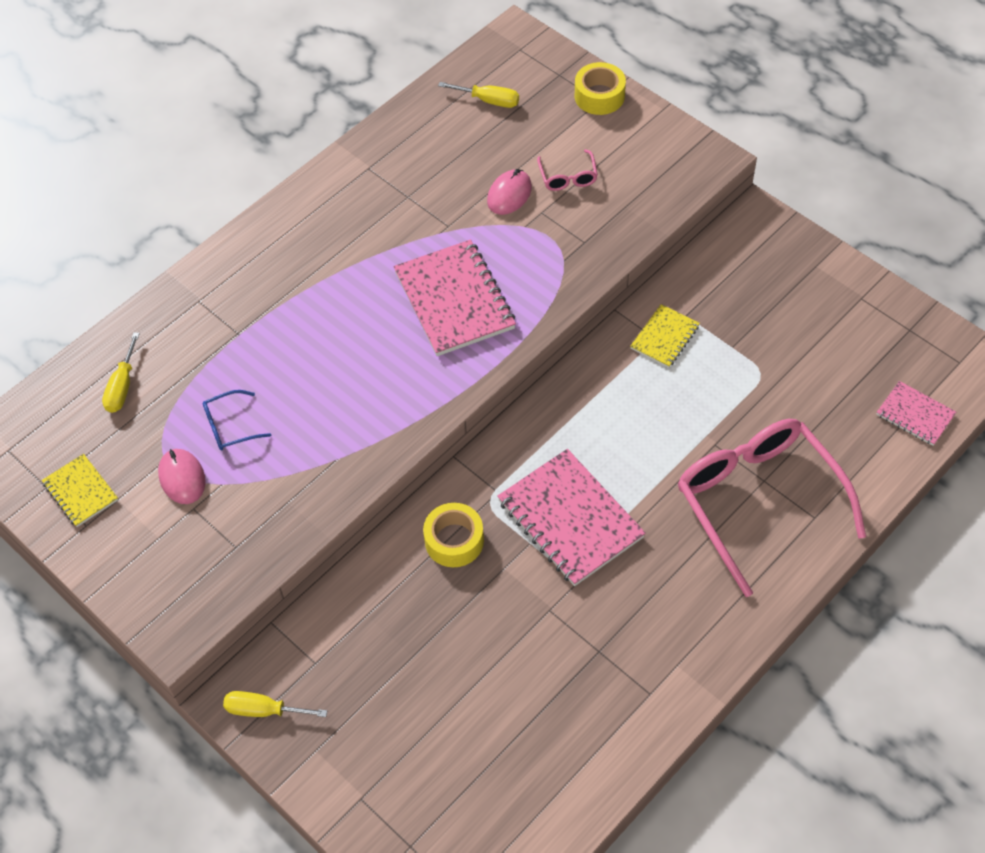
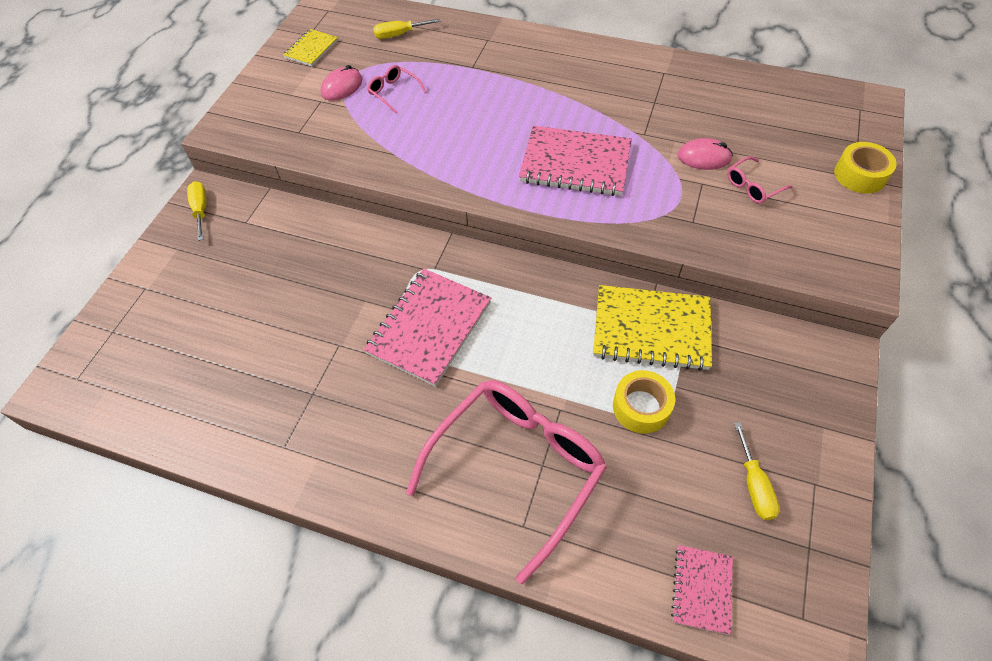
camera: 65 degrees right, 0 degrees up
(230, 426) = (393, 92): blue glasses -> pink glasses
(454, 300) = (575, 163): pink notebook -> pink notebook turned 60 degrees clockwise
(454, 541) = (376, 261): yellow tape -> yellow tape (641, 407)
(489, 101) = (788, 111): yellow screwdriver -> yellow screwdriver (754, 485)
(664, 337) = (651, 329): yellow notebook -> yellow notebook, size x1.87

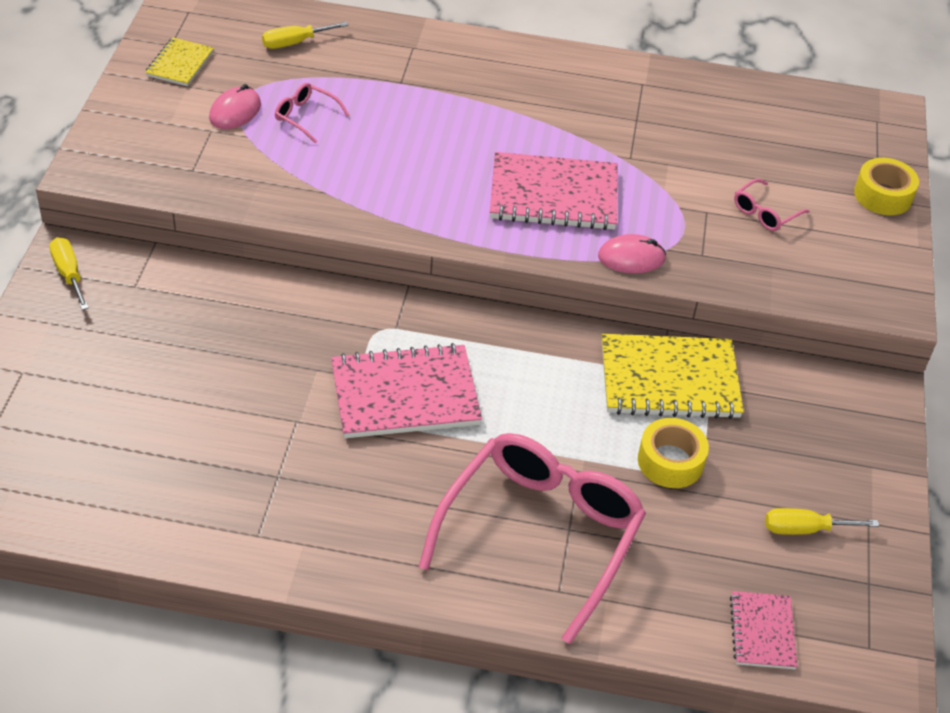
camera: 15 degrees left, 10 degrees down
(429, 328) = (405, 395): pink notebook -> pink notebook turned 60 degrees clockwise
(704, 157) = (704, 182): pink mouse -> pink mouse (631, 258)
(754, 485) = (804, 529): yellow screwdriver -> yellow screwdriver turned 105 degrees clockwise

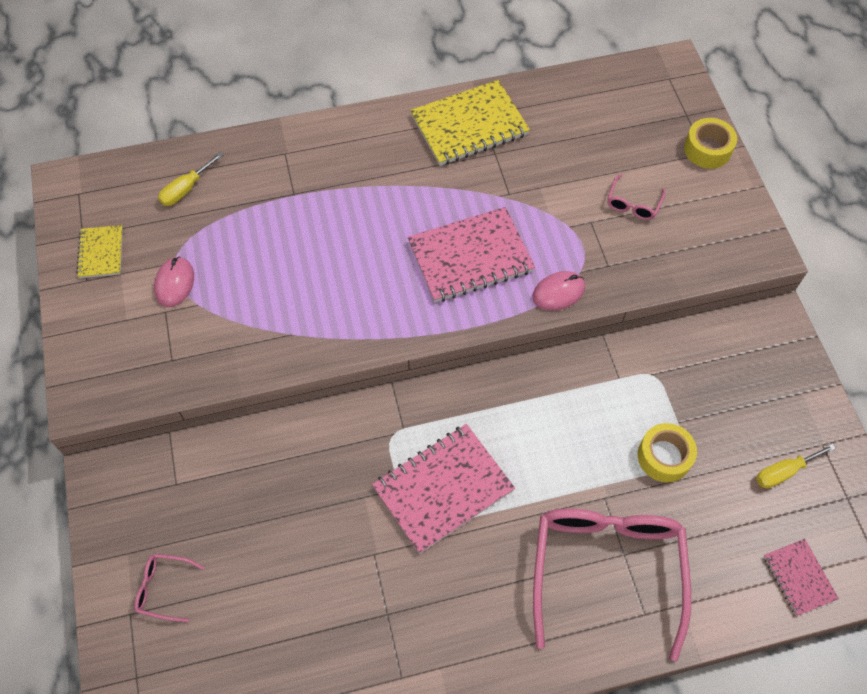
camera: 20 degrees left, 15 degrees up
(69, 274) = (115, 497): yellow screwdriver -> none
(306, 117) = (236, 263): pink glasses -> pink glasses (164, 588)
(669, 380) = (627, 381): yellow notebook -> yellow notebook (469, 125)

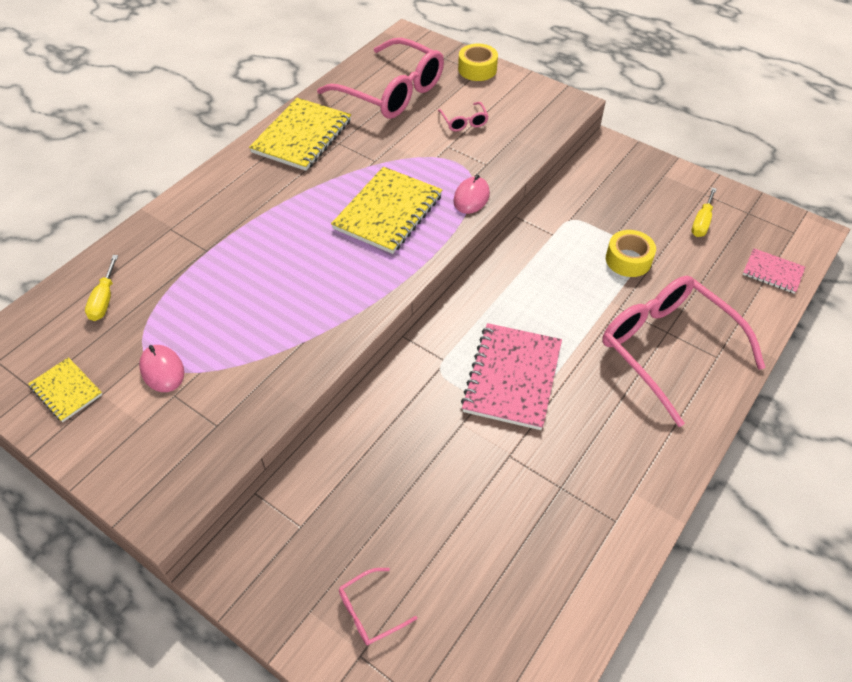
camera: 40 degrees left, 10 degrees down
(470, 257) = (388, 212): pink notebook -> yellow notebook
(596, 125) = (391, 92): none -> pink glasses

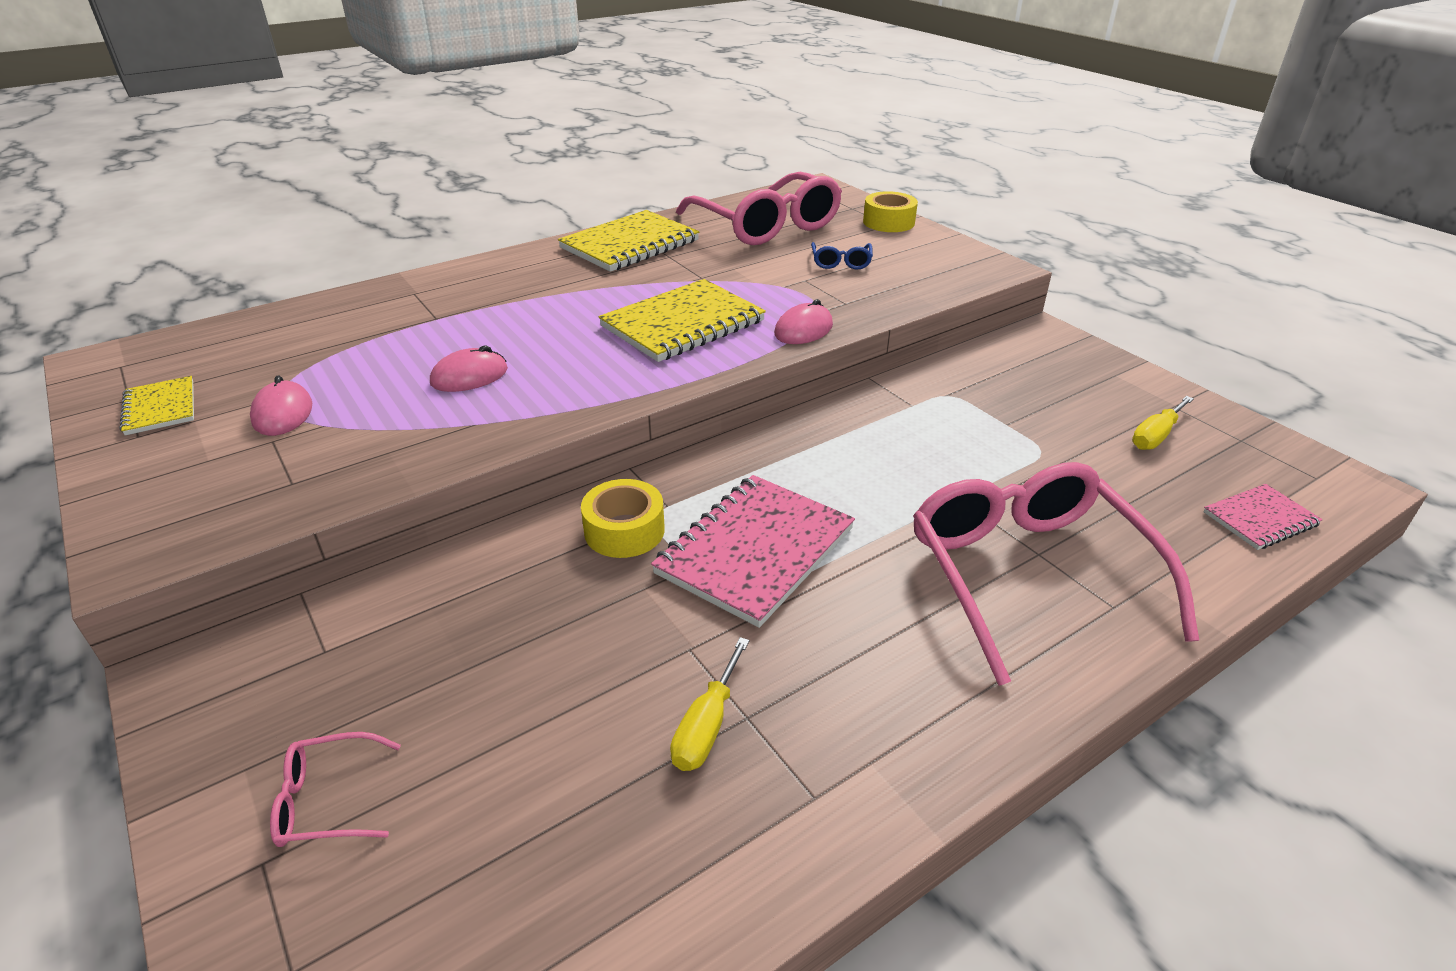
camera: 20 degrees right, 15 degrees down
(104, 300) = (284, 338): yellow screwdriver -> yellow screwdriver (706, 726)
(271, 300) = (469, 376): none -> pink mouse
(464, 122) = (841, 262): pink glasses -> blue glasses
(628, 260) = (1014, 455): yellow tape -> yellow tape (624, 530)
(772, 272) = (1260, 519): pink notebook -> pink notebook turned 75 degrees counterclockwise

